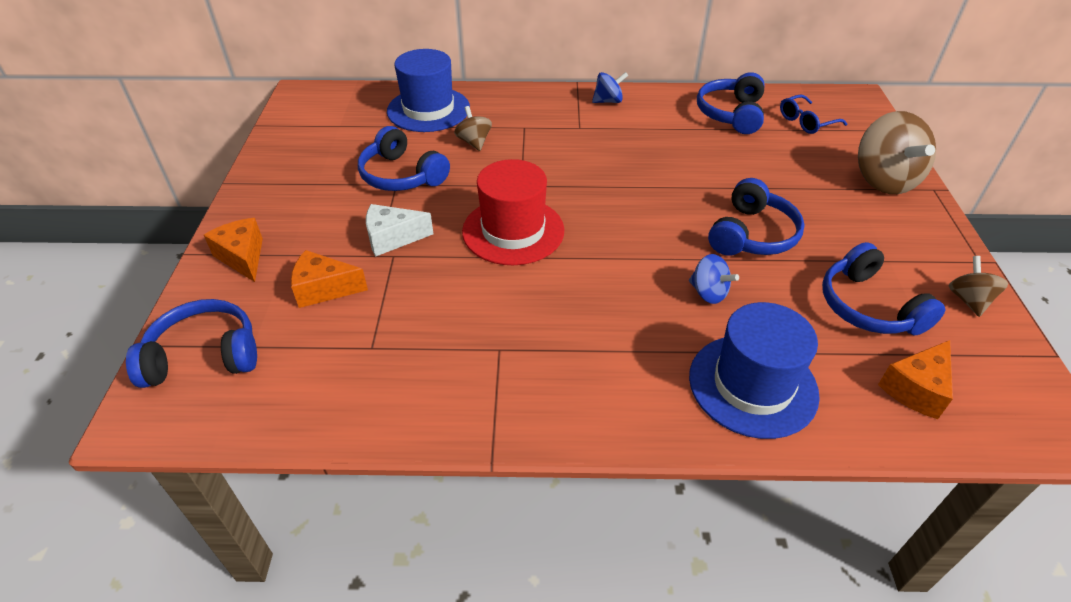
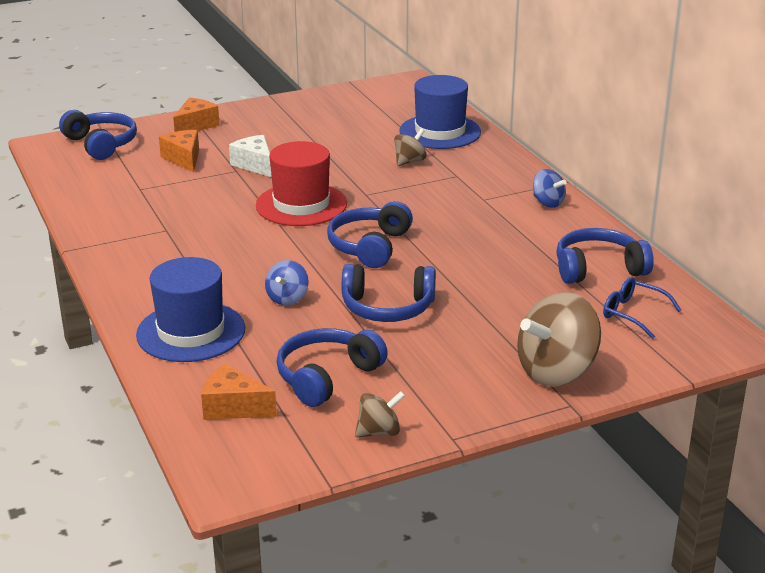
camera: 65 degrees right, 15 degrees down
(401, 175) = (334, 147): blue headphones -> blue headphones (369, 246)

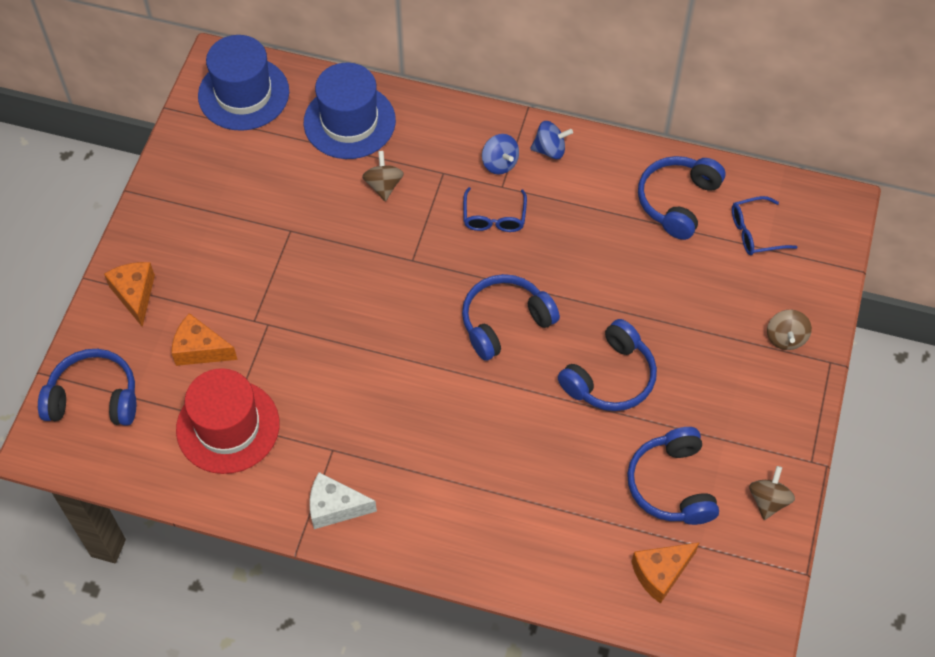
camera: 50 degrees left, 30 degrees up
(191, 332) = (527, 536): blue hat -> blue hat (243, 94)
(255, 165) = (271, 302): white cheese -> white cheese (335, 507)
(287, 298) = (535, 435): blue spinning top -> blue spinning top (499, 163)
(301, 205) = (385, 319): red hat -> red hat (228, 426)
(369, 246) = (505, 322): blue headphones -> blue headphones turned 90 degrees clockwise
(452, 207) = (494, 218): none -> blue glasses
(556, 371) = (785, 338): brown spinning top -> brown spinning top, size x0.52

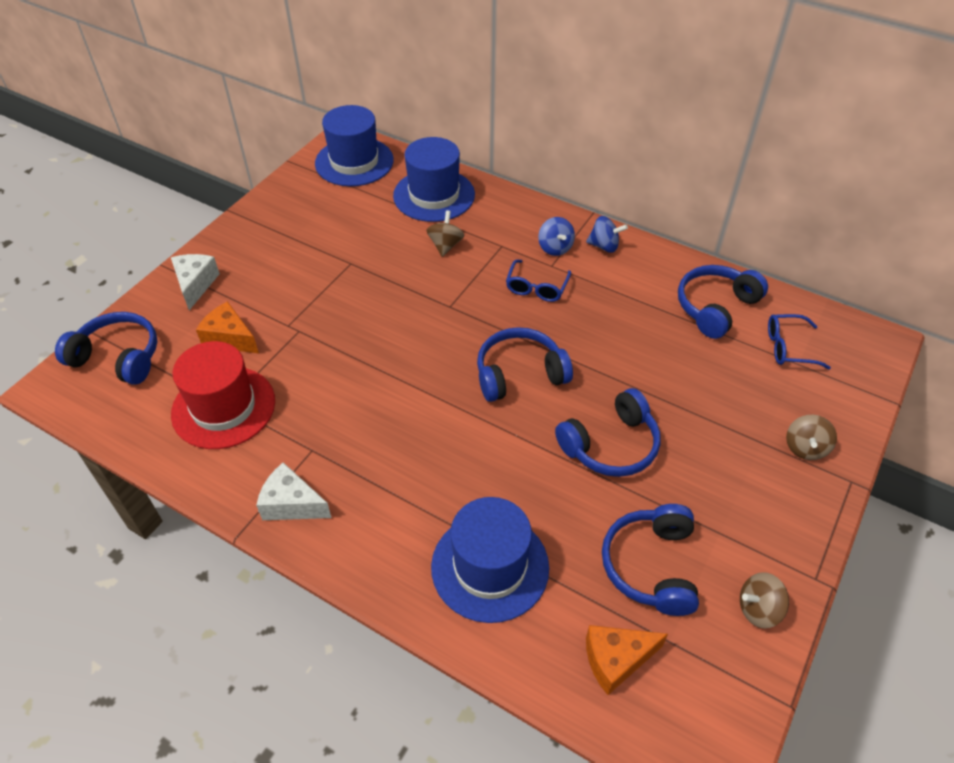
camera: 15 degrees right, 10 degrees down
(135, 294) = (195, 284): orange cheese -> white cheese
(533, 520) = (490, 567): none -> blue hat
(768, 500) = (758, 609): brown spinning top -> brown spinning top turned 135 degrees counterclockwise

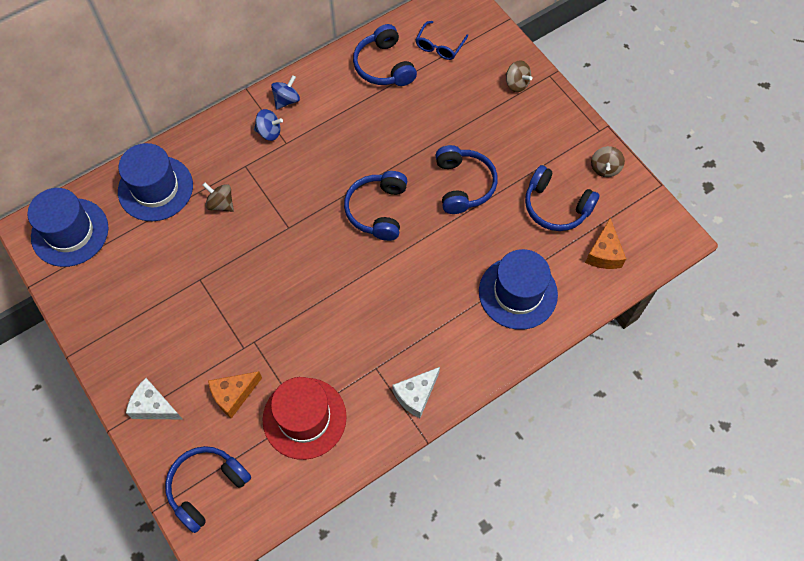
camera: 65 degrees left, 15 degrees up
(536, 288) = (303, 163): blue glasses -> none

